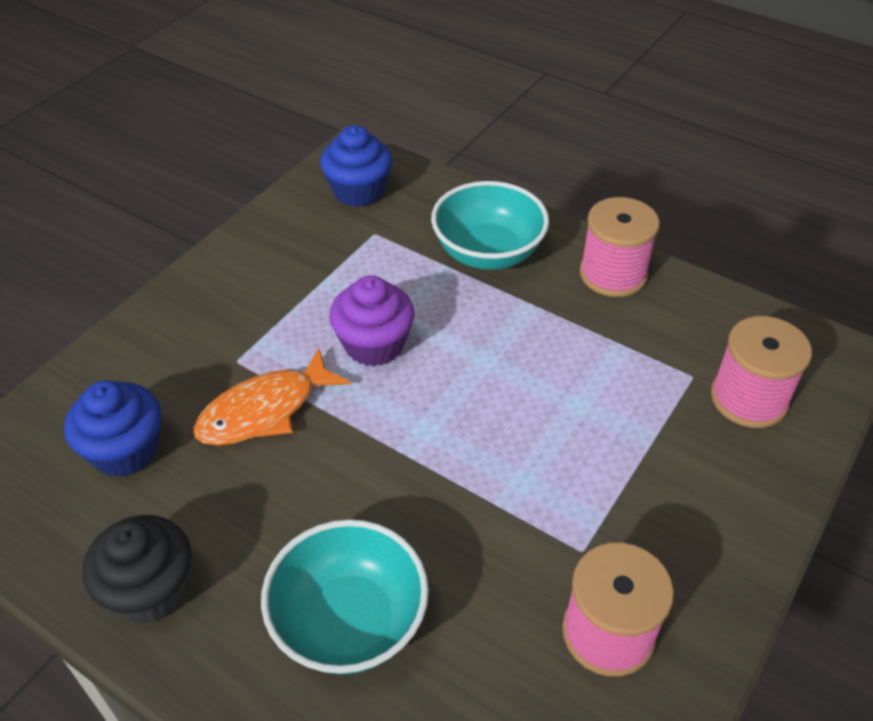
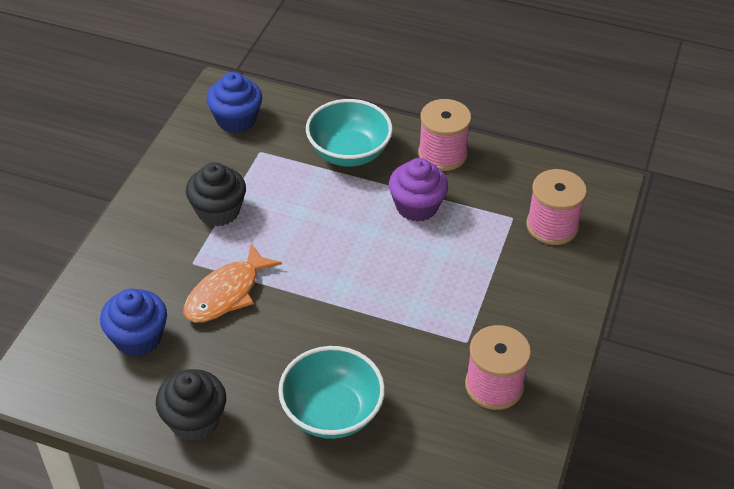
camera: 15 degrees left, 0 degrees up
(295, 299) = (218, 211): none -> black cupcake
(374, 344) = (288, 234): purple cupcake -> purple cupcake (416, 206)

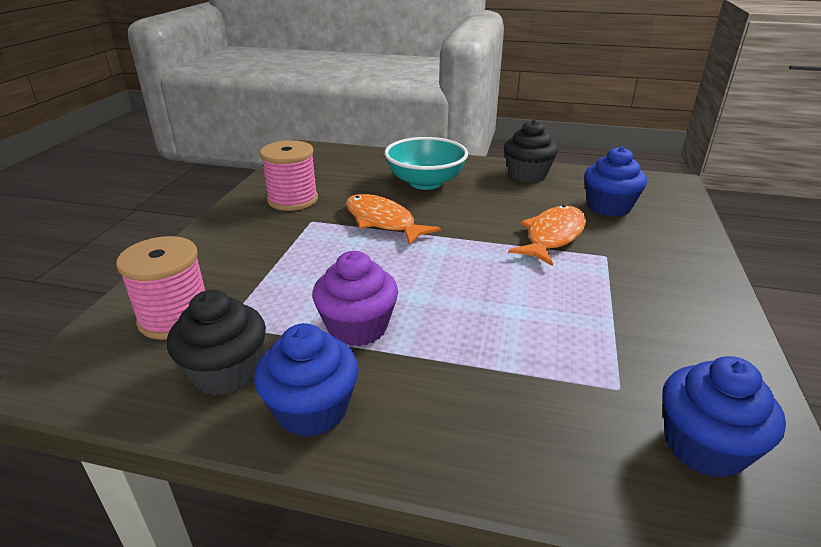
camera: 175 degrees right, 15 degrees down
(218, 211) = (617, 303): black cupcake -> black cupcake (226, 372)
(349, 153) = (473, 398): turquoise bowl -> none
(391, 332) = (383, 222): none -> orange fish
(442, 154) = (312, 410): pink spool -> blue cupcake

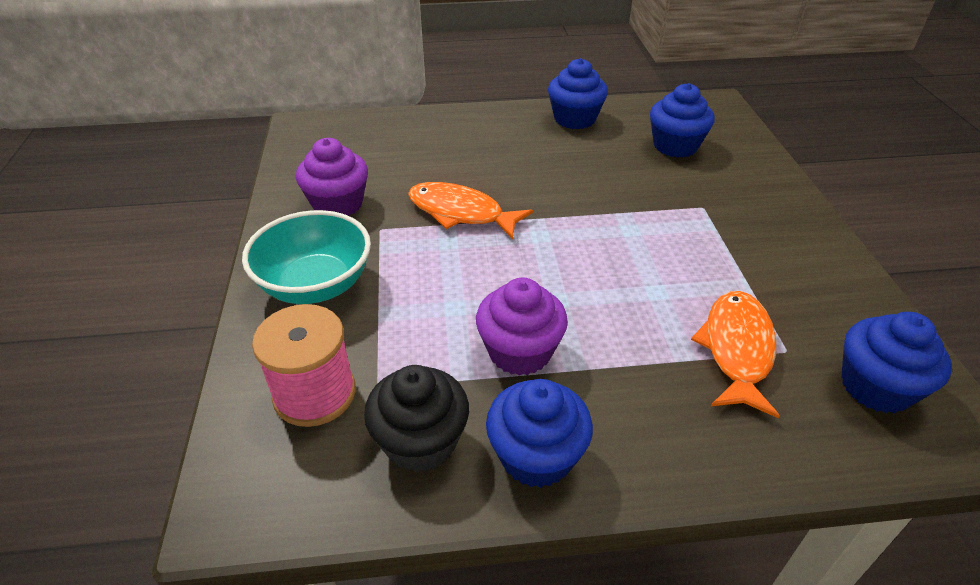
camera: 20 degrees left, 10 degrees up
(293, 200) = (338, 204): pink spool -> purple cupcake
(425, 182) = (474, 150): turquoise bowl -> turquoise bowl (316, 285)
(527, 175) = (575, 119): black cupcake -> blue cupcake
(552, 236) = (643, 194): orange fish -> orange fish (737, 350)

